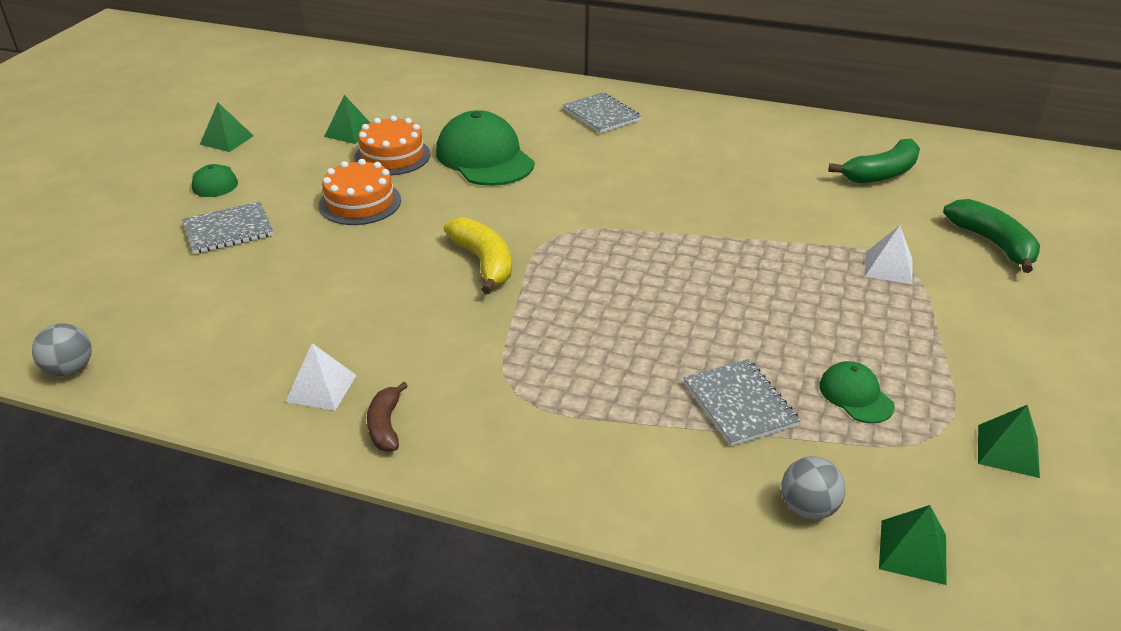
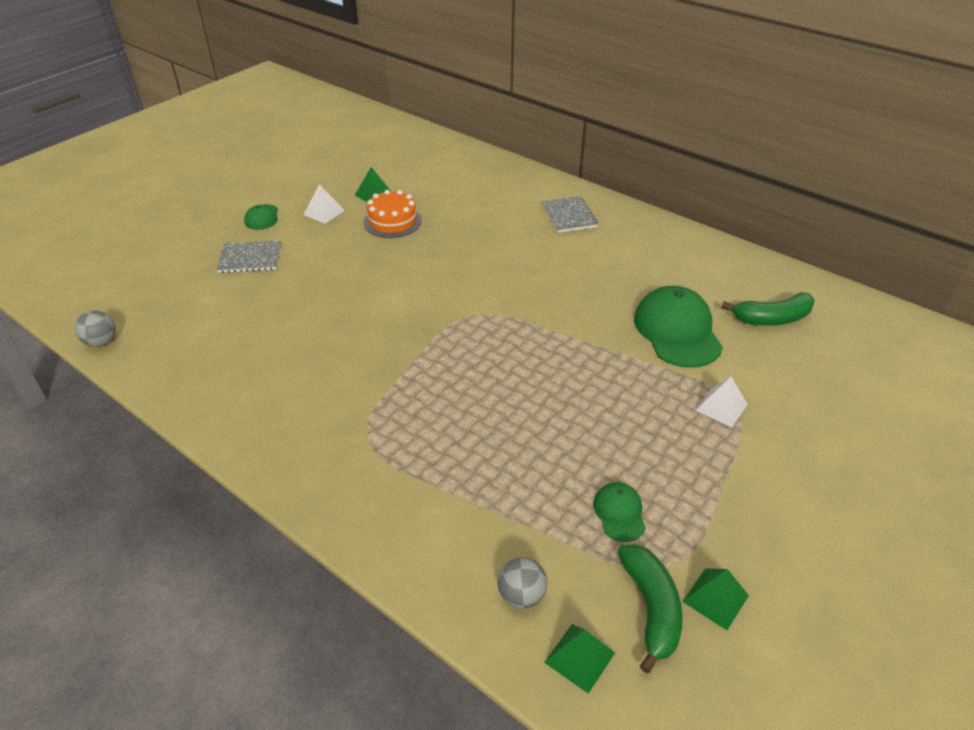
camera: 20 degrees right, 5 degrees up
(226, 140) = (288, 185): green pyramid -> none
(321, 388) = (242, 398): white pyramid -> white pyramid (324, 212)
(360, 203) = (348, 256): orange cake -> none
(386, 426) = (267, 438): brown banana -> none
(483, 262) = (406, 325): yellow banana -> none
(484, 157) = (458, 236): green cap -> green cap (677, 331)
(739, 404) = (523, 494): grey notebook -> none
(992, 243) = (830, 407): green banana -> green banana (650, 608)

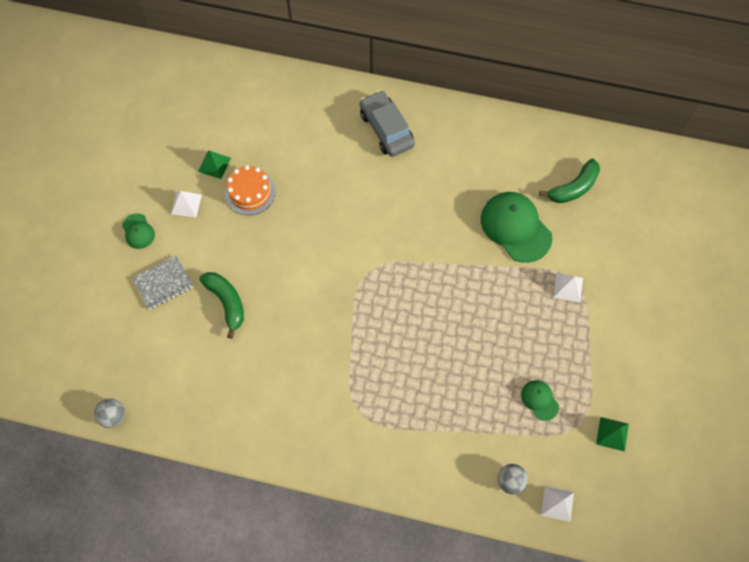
camera: 25 degrees left, 25 degrees up
(569, 216) = (386, 129): grey notebook -> grey car
(579, 657) = (557, 503): green pyramid -> white pyramid
(650, 608) = (581, 456): green banana -> green banana (226, 302)

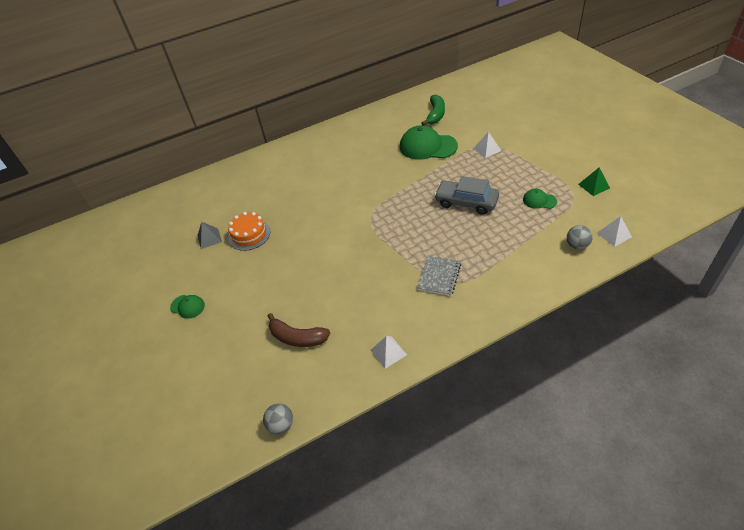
camera: 35 degrees left, 20 degrees down
(163, 283) = (237, 319): grey notebook -> grey notebook (439, 276)
(186, 204) = (210, 269): white pyramid -> white pyramid (388, 352)
(191, 347) = (297, 337): none -> brown banana
(214, 164) = (209, 238): green pyramid -> grey pyramid
(226, 302) = (295, 296): green banana -> none
(386, 129) = (304, 156): grey car -> grey car (466, 202)

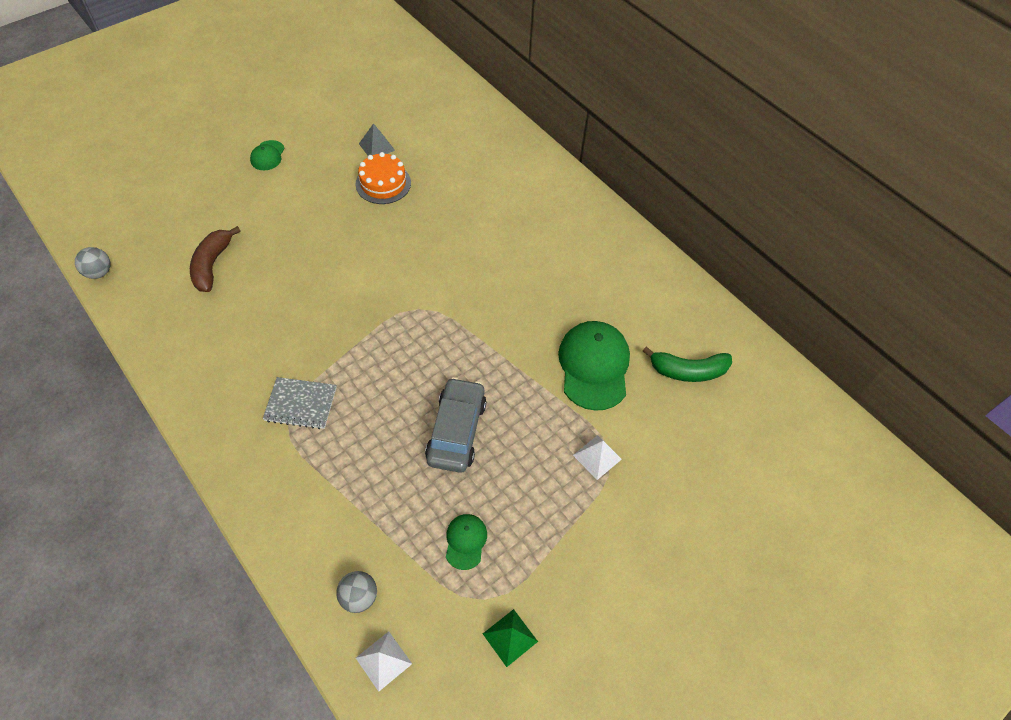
camera: 70 degrees right, 10 degrees up
(388, 352) = (180, 358): white pyramid -> none

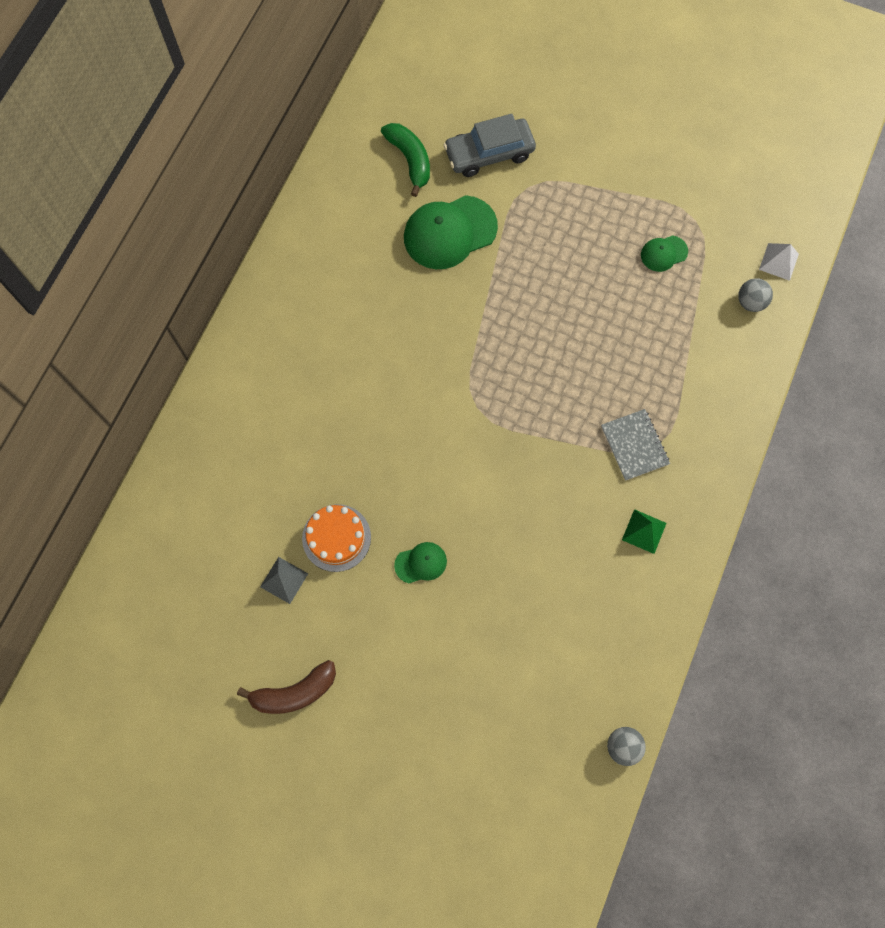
camera: 115 degrees left, 15 degrees up
(212, 265) = (544, 637): brown banana -> brown banana (294, 692)
(267, 155) = (365, 694): green cap -> green cap (421, 563)
(456, 431) = (579, 308): grey car -> grey car (489, 154)
(510, 637) = (709, 191): green pyramid -> green pyramid (644, 531)
(597, 457) = (535, 195): white pyramid -> none

